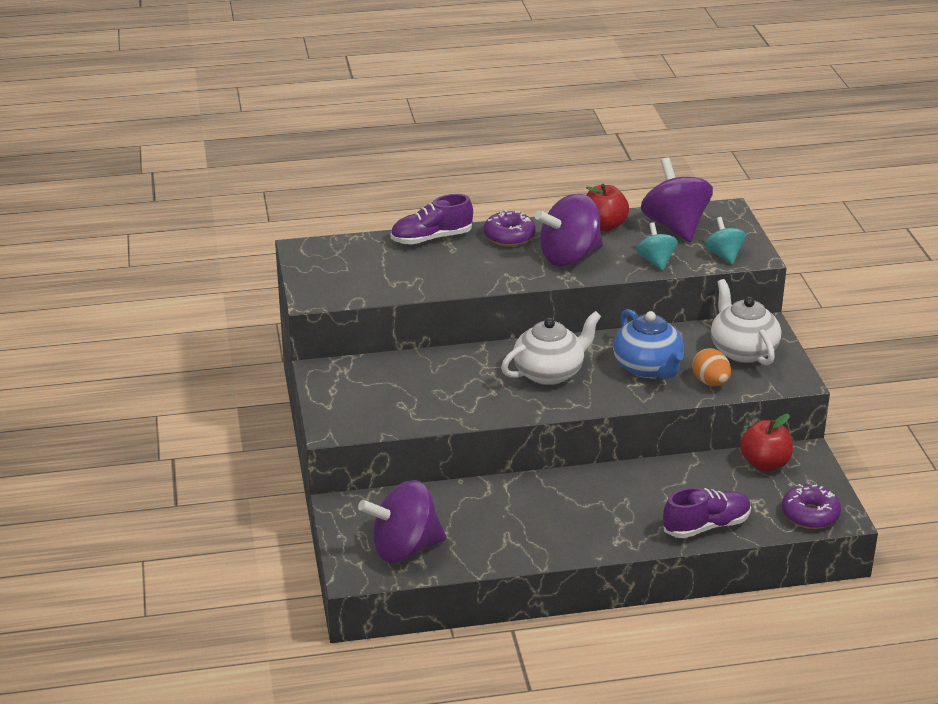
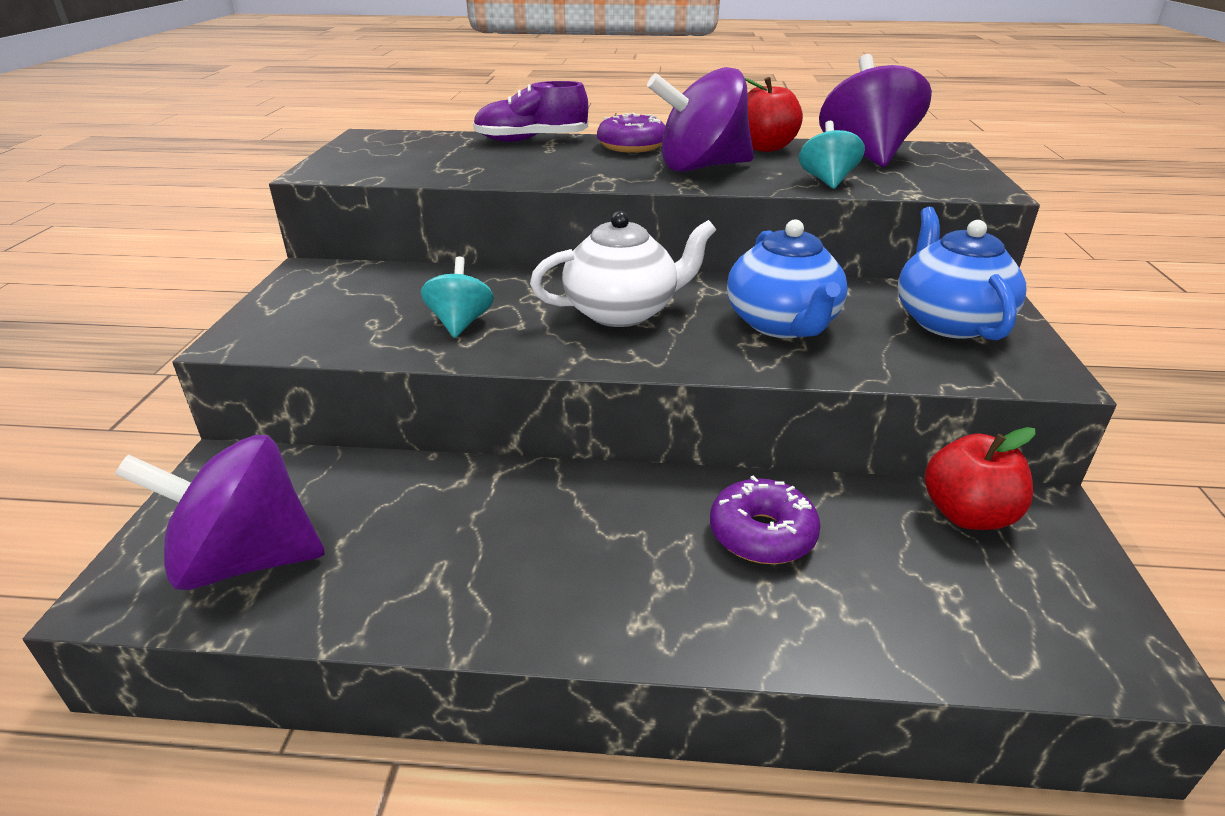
camera: 15 degrees right, 0 degrees up
(706, 526) = (832, 627): purple shoe -> none
(710, 382) = (885, 357): orange egg -> none
(724, 255) = (936, 184): turquoise spinning top -> turquoise spinning top (460, 323)
(742, 351) = (948, 321): white teapot -> blue teapot
(810, 515) = (1065, 644): purple donut -> purple donut (762, 534)

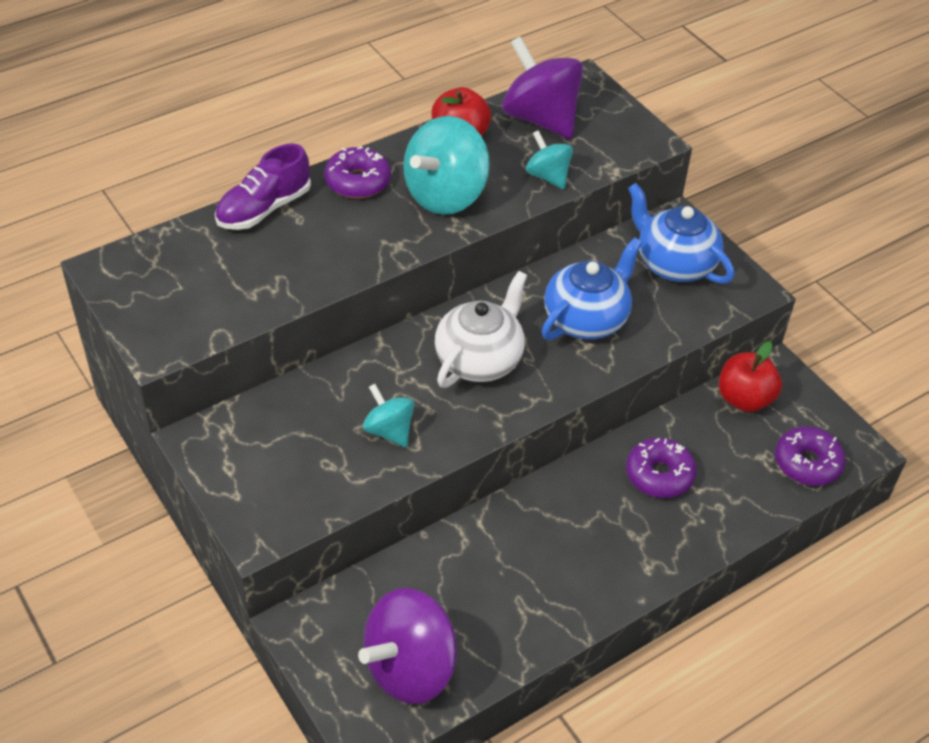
camera: 40 degrees left, 15 degrees up
(701, 167) = (445, 195): purple spinning top -> turquoise spinning top
(782, 324) = (586, 319): blue teapot -> blue teapot turned 90 degrees counterclockwise
(1018, 632) = (807, 463): none -> purple donut

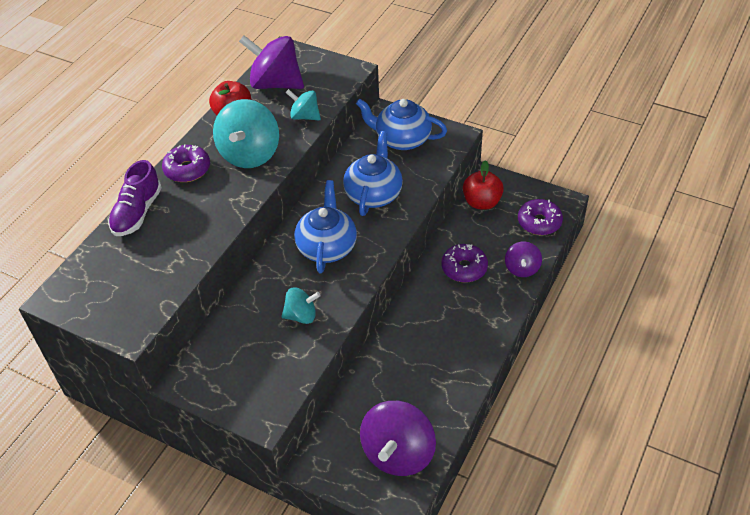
camera: 25 degrees left, 0 degrees up
(389, 430) = (301, 316): turquoise spinning top -> turquoise spinning top turned 150 degrees clockwise
(480, 359) = (327, 247): white teapot -> blue teapot
(738, 514) = (522, 269): none -> purple spinning top

